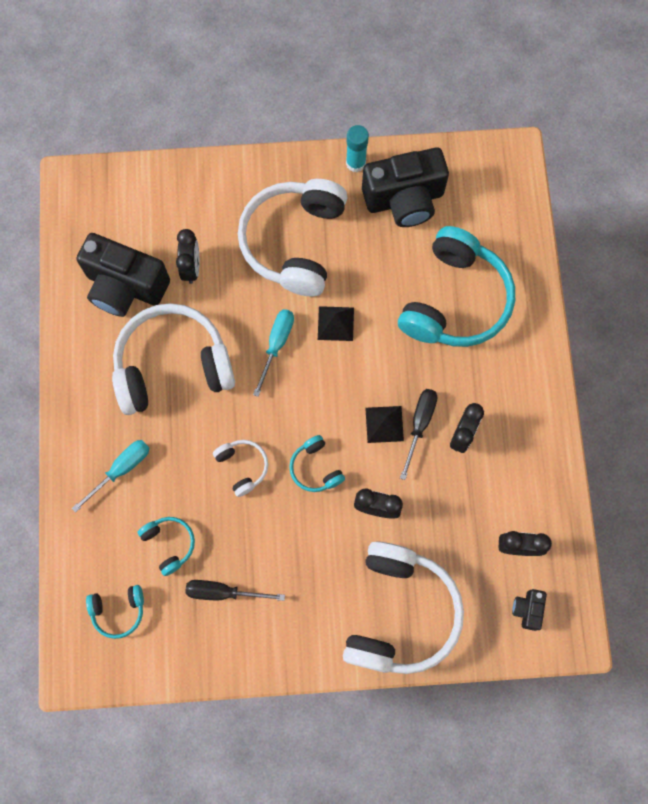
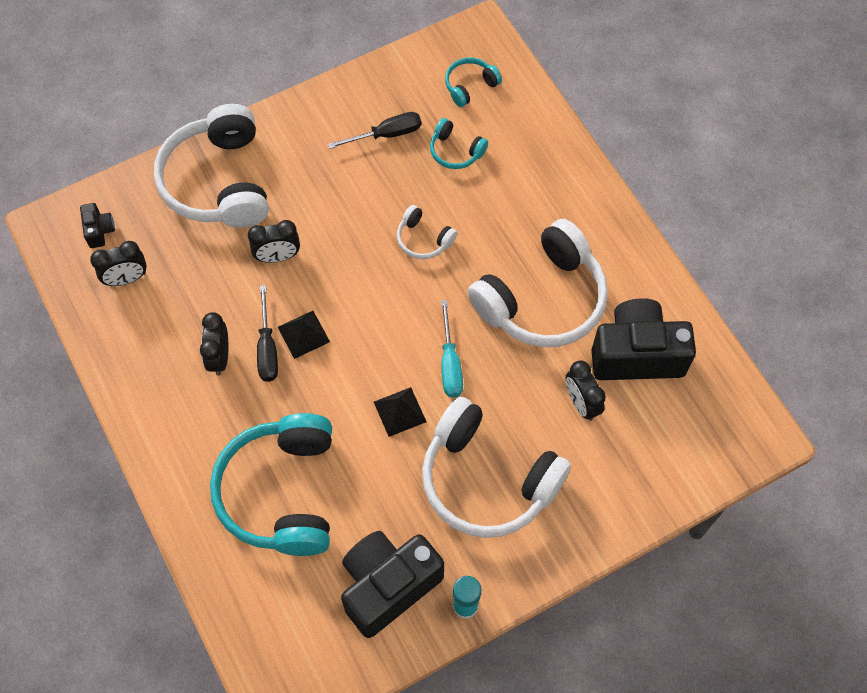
camera: 155 degrees right, 10 degrees down
(121, 469) = (535, 191): turquoise screwdriver -> none
(294, 242) = (487, 479): white headphones -> white headphones turned 135 degrees clockwise
(315, 468) = (353, 267): turquoise headphones -> none

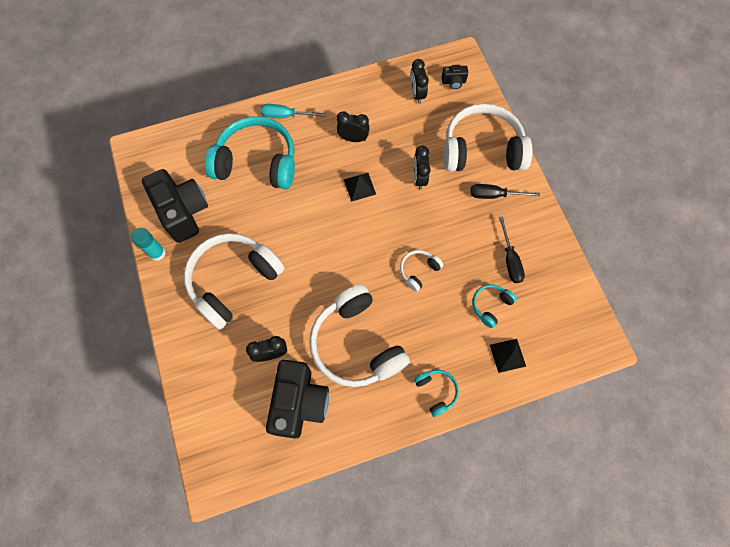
camera: 100 degrees right, 5 degrees up
(267, 348) = (354, 165): black screwdriver -> black screwdriver (494, 195)
(400, 411) = (293, 235): black pyramid -> black pyramid (507, 355)
(450, 363) = (320, 272): turquoise screwdriver -> turquoise screwdriver (286, 116)
(470, 86) = (549, 327): turquoise headphones -> turquoise headphones (436, 391)

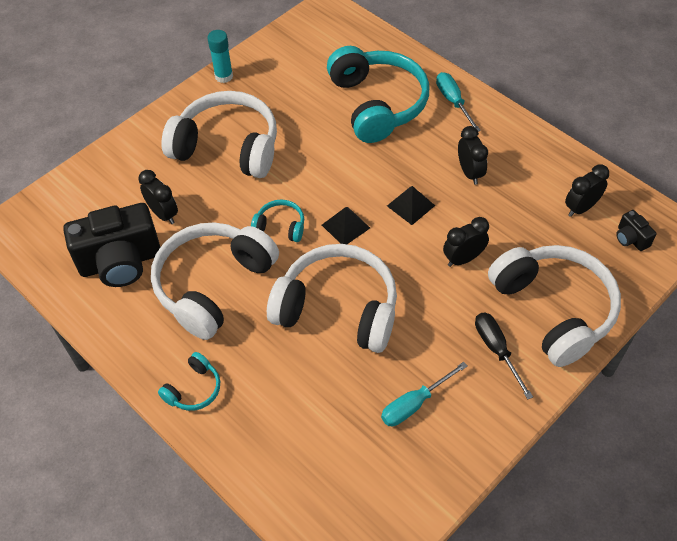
camera: 65 degrees right, 15 degrees down
(183, 212) = (280, 74): black camera -> none
(418, 271) = (338, 309): white headphones -> white headphones, size x2.23
(490, 305) = (336, 406): turquoise headphones -> turquoise headphones (280, 226)
(507, 355) = (279, 452): black pyramid -> black pyramid (345, 226)
(510, 259) = (414, 404): black screwdriver -> turquoise screwdriver

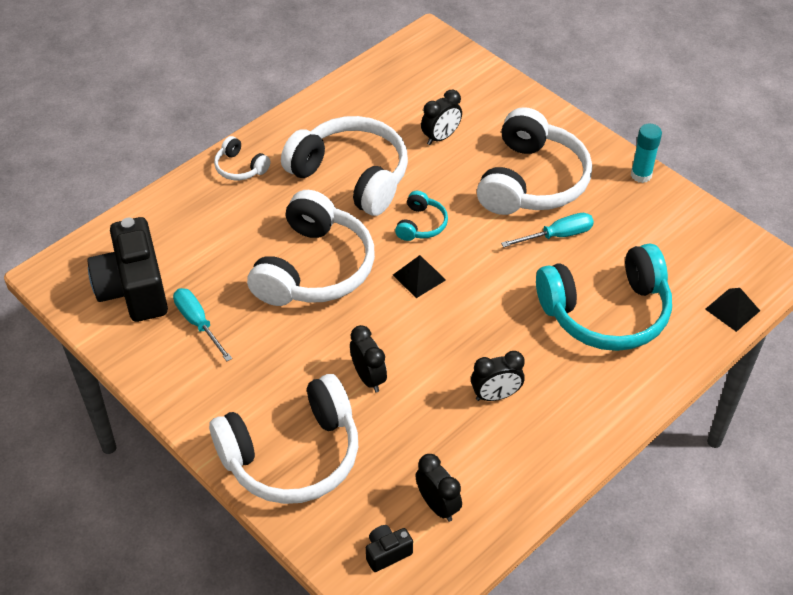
camera: 90 degrees right, 5 degrees down
(120, 262) = (384, 112): black camera -> black camera (134, 289)
(194, 389) = (240, 167): turquoise headphones -> white headphones
(410, 205) = (446, 335): black pyramid -> black pyramid (732, 309)
(453, 102) = (616, 389): turquoise screwdriver -> turquoise screwdriver (557, 235)
(496, 350) = (248, 396): black screwdriver -> none

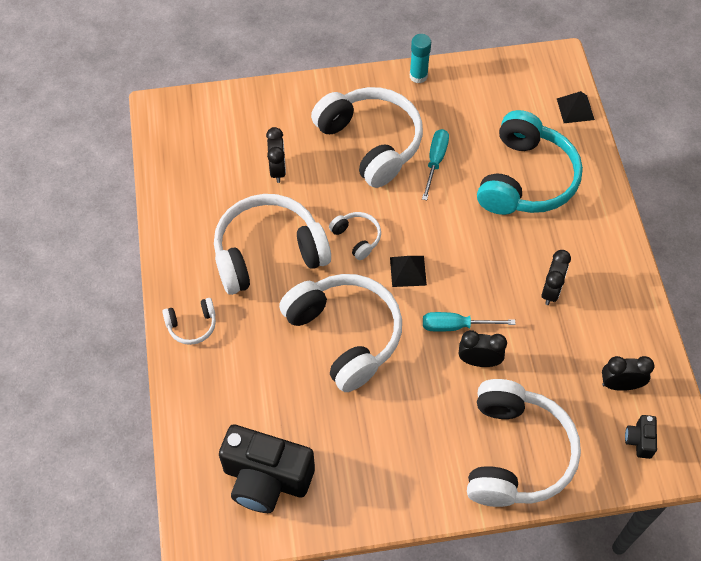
camera: 55 degrees left, 10 degrees up
(198, 323) = (339, 449): turquoise screwdriver -> turquoise screwdriver (456, 326)
(421, 224) = (357, 238): turquoise headphones -> white headphones

